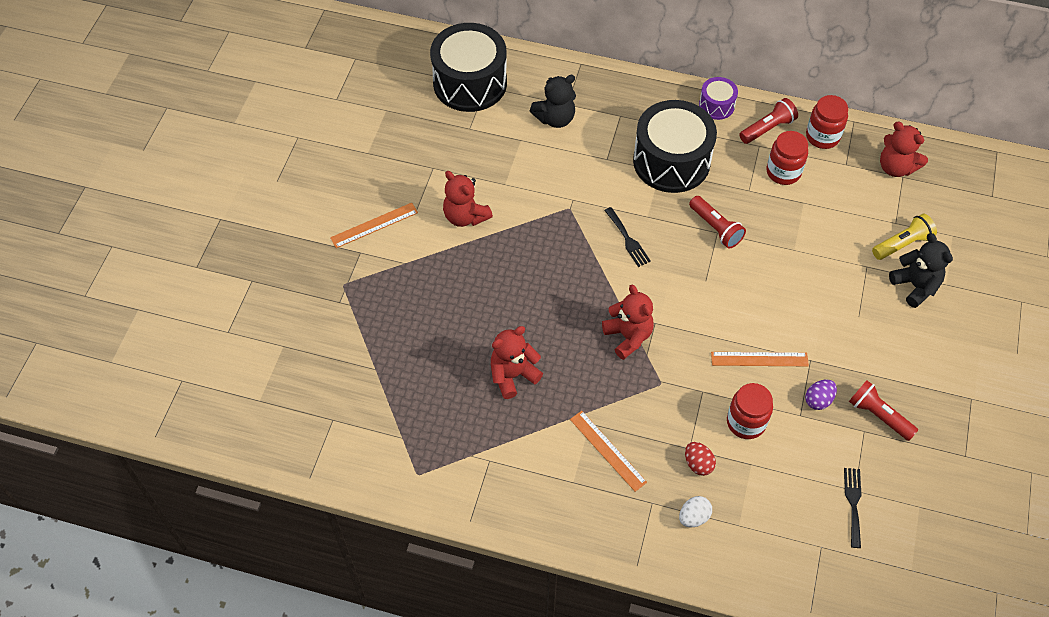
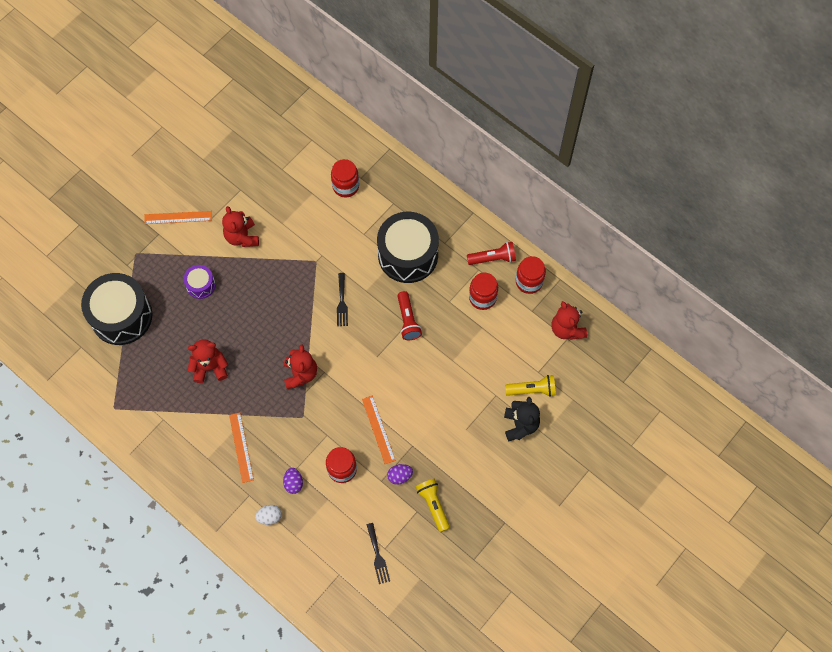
camera: 25 degrees right, 10 degrees up
(470, 83) = (302, 132): black drum -> black drum (121, 316)
(555, 118) = (345, 186): black teddy bear -> red jar
(698, 464) = (293, 483): red egg -> purple egg
(716, 105) = (467, 224): purple drum -> purple drum (201, 285)
(759, 359) = (378, 429): orange ruler -> orange ruler turned 45 degrees clockwise
(853, 503) = (378, 556): black fork -> black fork turned 135 degrees clockwise
(878, 415) = (433, 505): red flashlight -> yellow flashlight

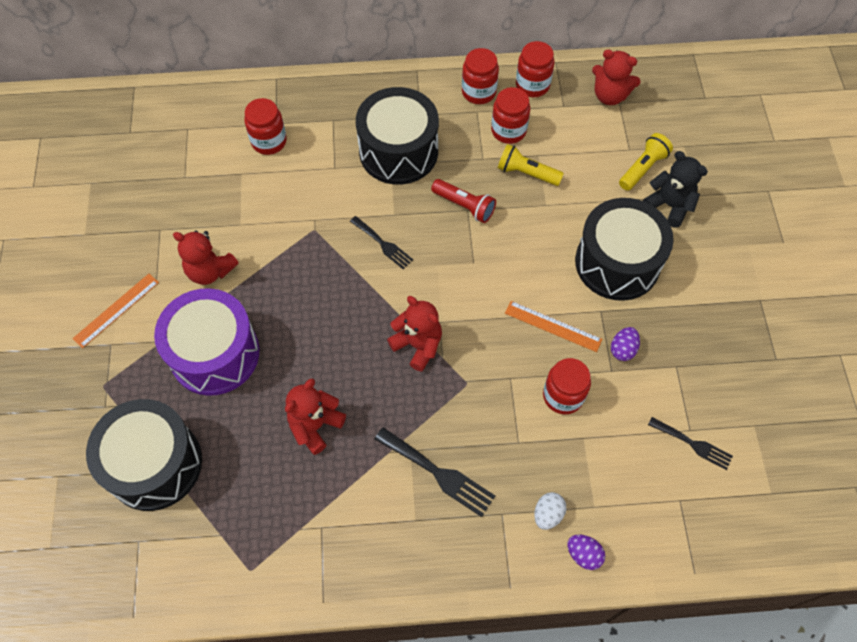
camera: 45 degrees left, 5 degrees down
(201, 285) = (215, 353): purple drum -> purple drum, size x2.09
(241, 447) = (438, 473): orange ruler -> black fork
(293, 483) = (532, 456): purple egg -> purple egg (583, 554)
(433, 505) = (683, 346): yellow flashlight -> yellow flashlight (526, 173)
(452, 429) = (617, 263): none -> black drum
(493, 258) = (478, 92): red flashlight -> red jar

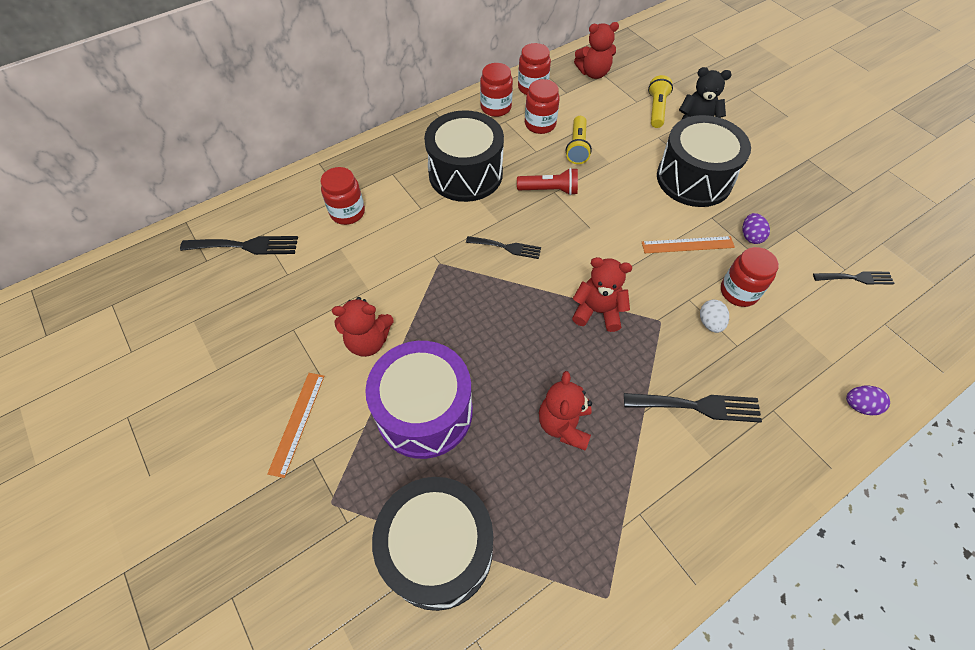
camera: 30 degrees left, 5 degrees down
(167, 133) = (246, 246): none -> black fork
(526, 173) = (577, 147): yellow flashlight -> yellow flashlight turned 75 degrees counterclockwise
(548, 514) = (806, 389): white egg -> white egg (710, 323)

